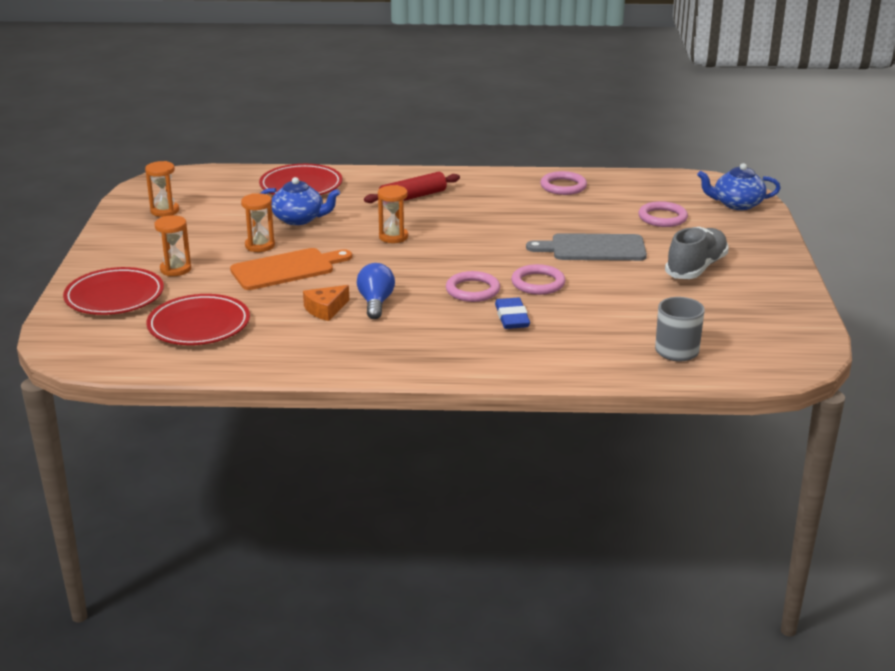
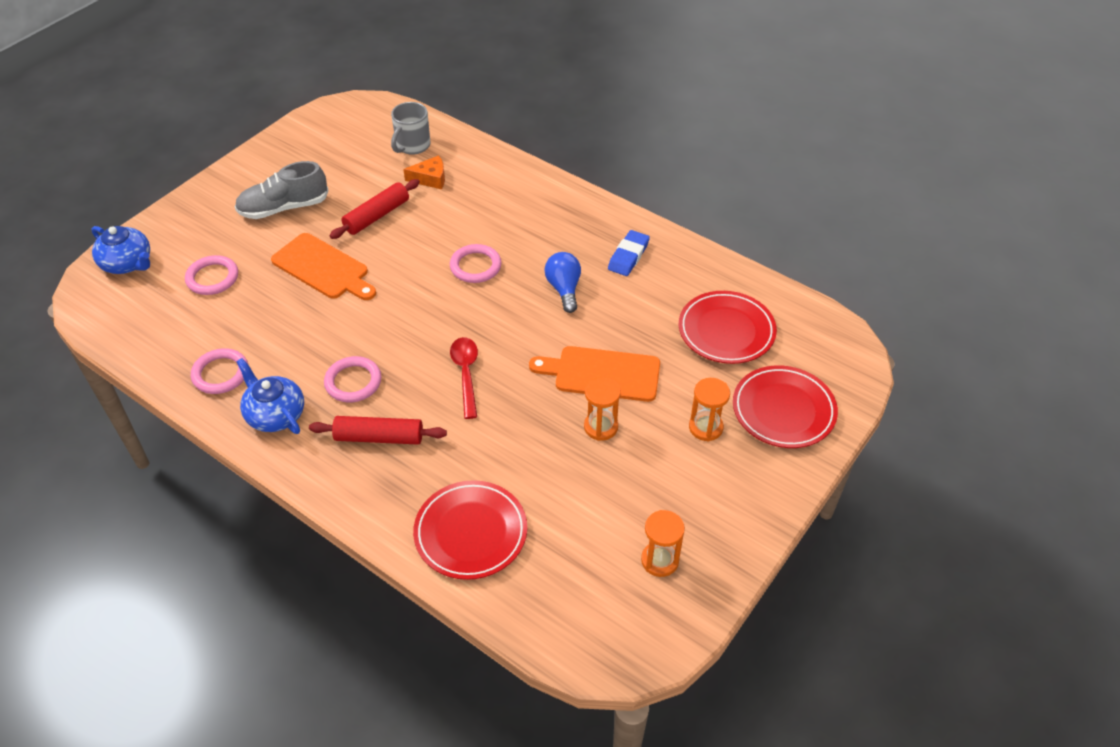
camera: 145 degrees left, 20 degrees up
(299, 219) = (527, 457): blue teapot -> blue teapot (275, 414)
(325, 309) = (610, 301): orange cheese -> orange cheese (430, 178)
(376, 303) = (564, 289): blue light bulb -> blue light bulb turned 135 degrees clockwise
(393, 237) = (466, 374): orange hourglass -> red spoon
(512, 317) = (480, 223): blue eraser -> blue eraser (628, 256)
(538, 283) = (418, 249): pink ring -> pink ring (353, 382)
(593, 248) = (323, 268): grey cutting board -> orange cutting board
(610, 290) = (377, 216): none -> red rolling pin

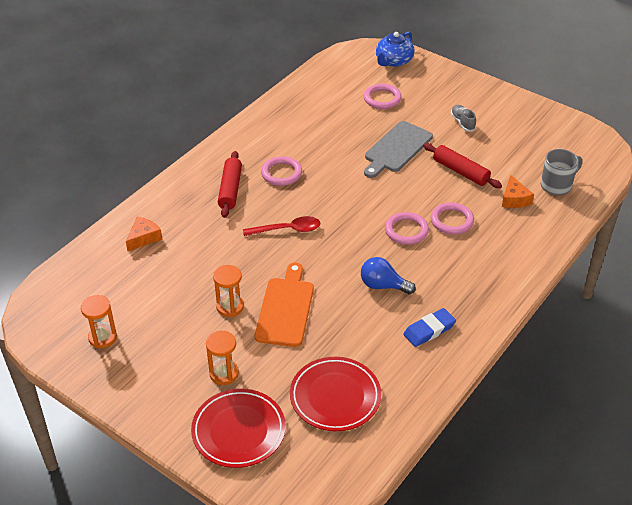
camera: 90 degrees right, 5 degrees down
(220, 374) = (291, 114): pink ring -> pink ring (452, 221)
(275, 414) = (254, 141): blue teapot -> none
(284, 208) = (462, 123): grey shoe -> grey shoe, size x0.55
(323, 268) = (396, 149): orange cutting board -> grey cutting board
(412, 146) = (557, 185): grey mug -> grey mug turned 120 degrees clockwise
(471, 533) = (144, 238): red plate -> orange cheese
(564, 289) = (383, 285): blue light bulb -> blue light bulb turned 150 degrees counterclockwise
(628, 256) = (429, 330): blue eraser -> blue eraser turned 60 degrees counterclockwise

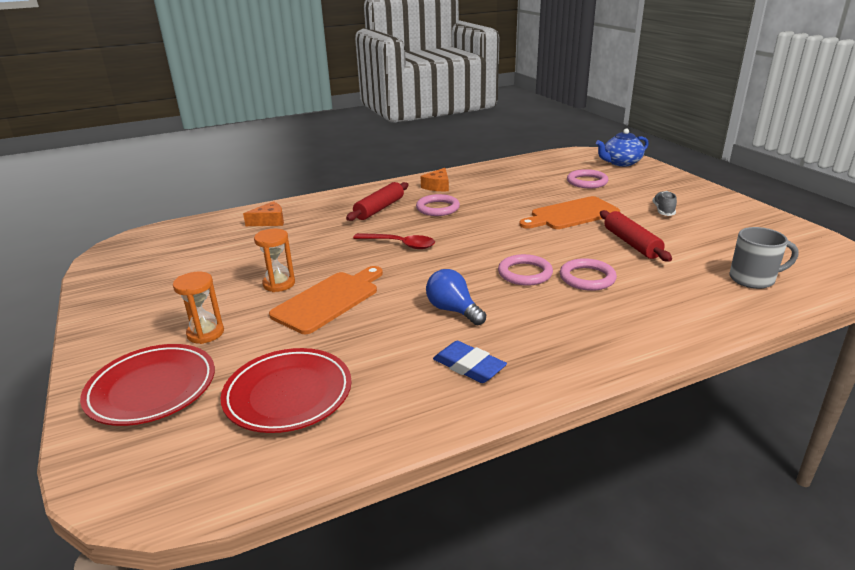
camera: 30 degrees right, 15 degrees down
(102, 337) = (146, 274): orange hourglass -> none
(396, 149) = (571, 214): grey cutting board -> orange cutting board
(429, 330) = (469, 366): blue eraser -> blue eraser turned 45 degrees clockwise
(514, 199) = (684, 278): orange cheese -> orange cheese (437, 186)

